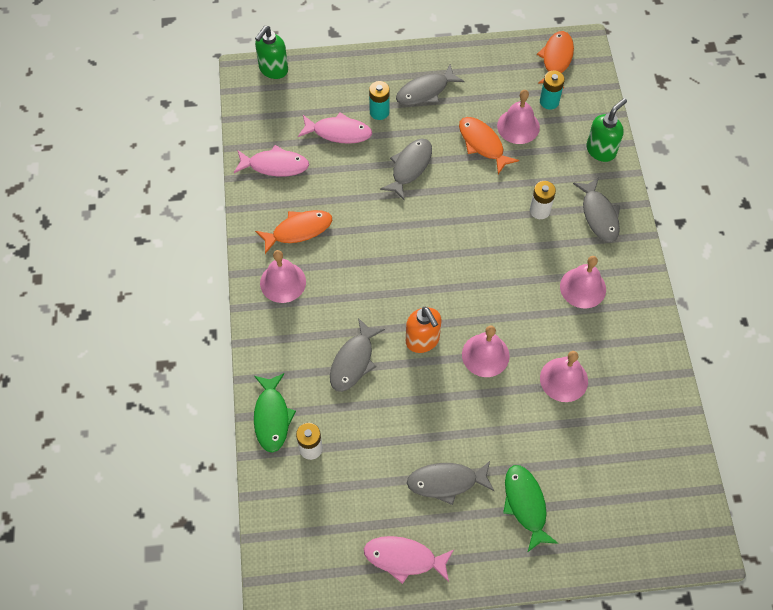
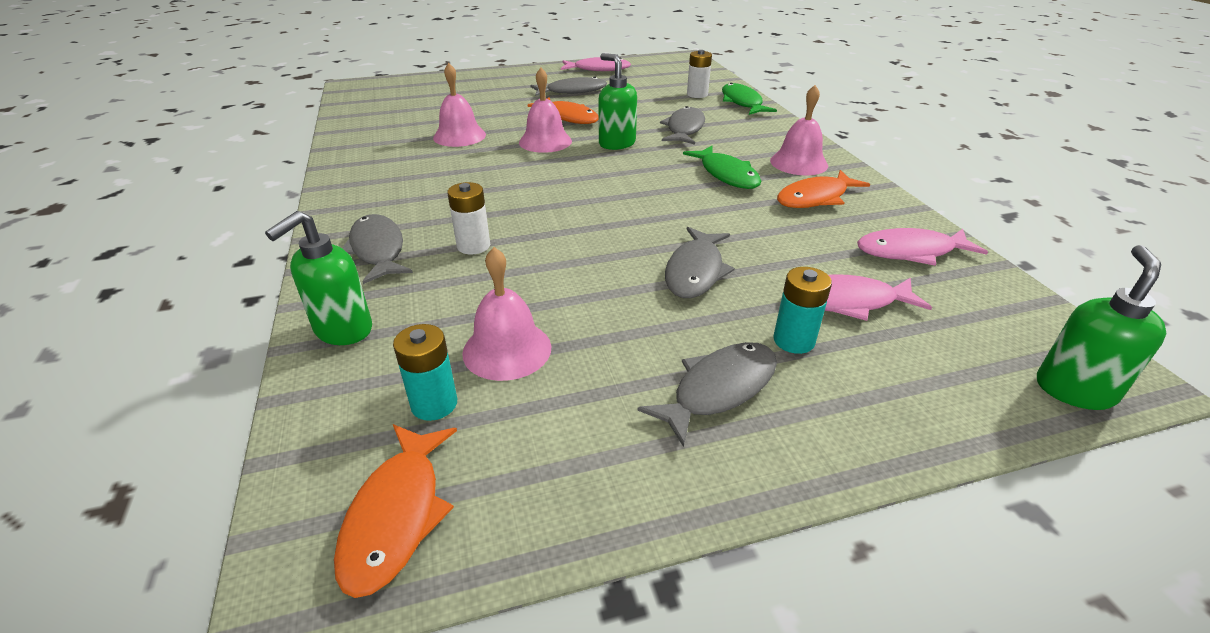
camera: 170 degrees right, 25 degrees down
(422, 341) = (616, 143): orange soap dispenser -> green soap dispenser
(482, 144) = (575, 314): orange fish -> orange fish (568, 117)
(525, 505) = (503, 88): green fish -> green fish (726, 175)
(583, 287) = (422, 188): pink bell -> none

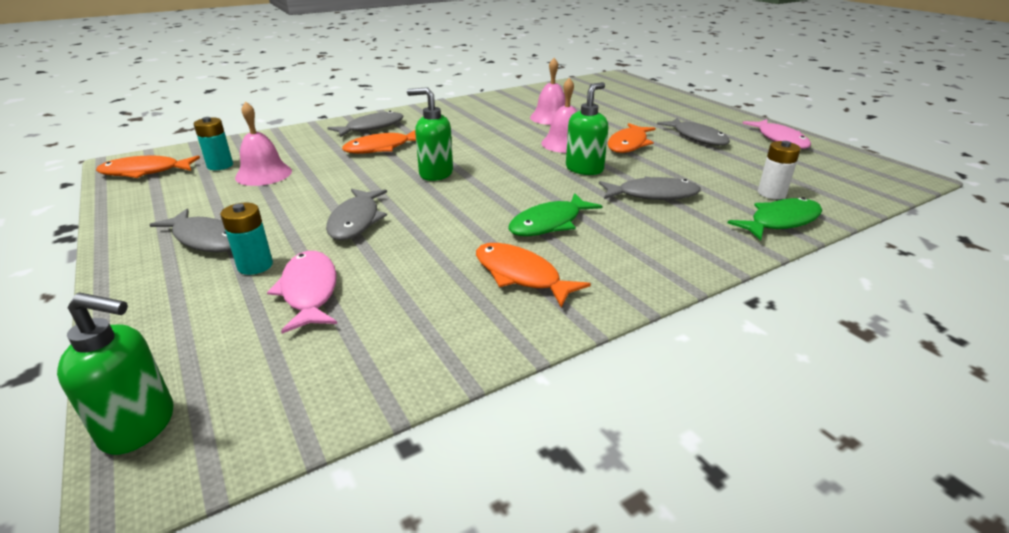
camera: 75 degrees right, 5 degrees down
(343, 330) = (288, 136): green soap dispenser -> green soap dispenser (435, 174)
(473, 246) = (381, 148): white battery -> orange fish
(695, 271) = (356, 221): grey fish -> grey fish turned 90 degrees counterclockwise
(799, 163) = (613, 264): pink bell -> none
(911, 252) = (411, 337): pink fish -> none

